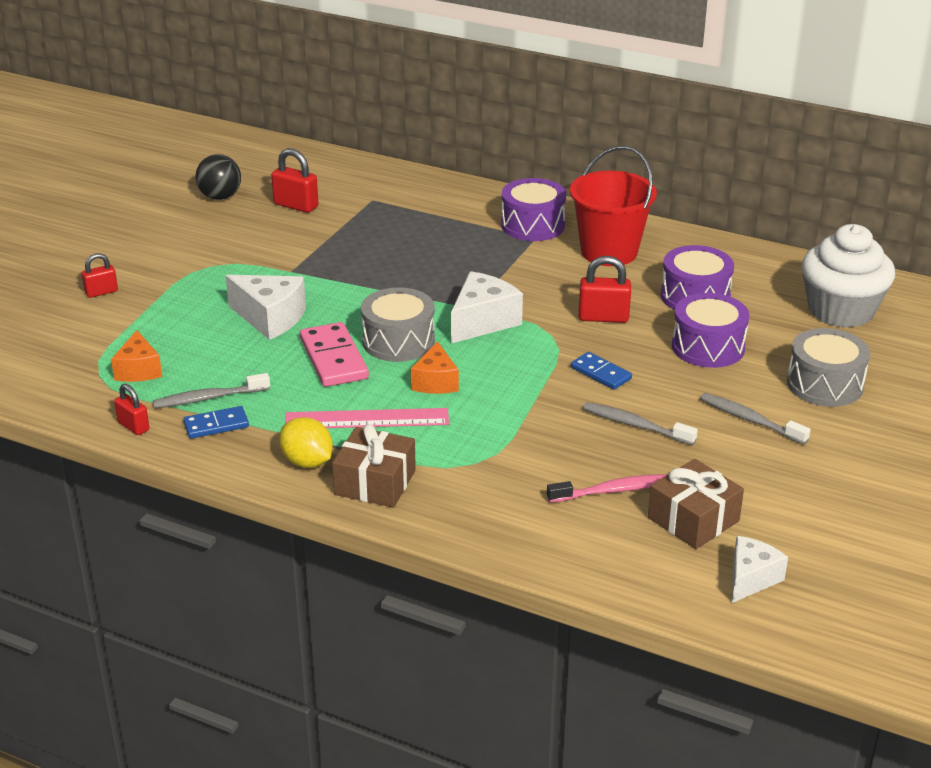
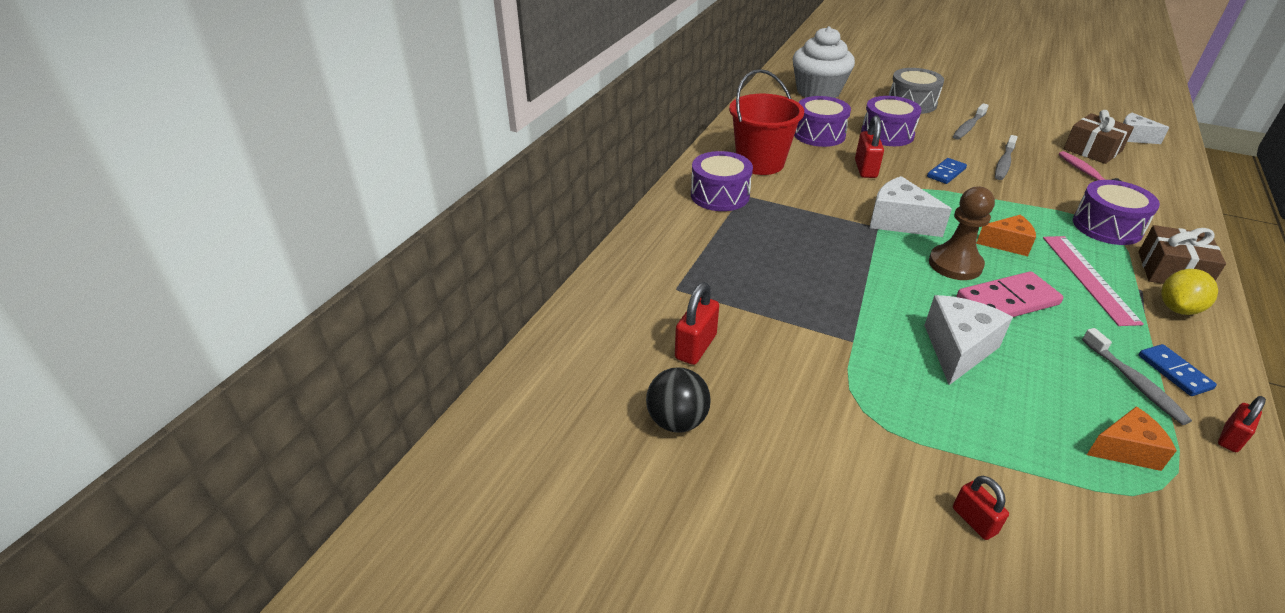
camera: 90 degrees left, 5 degrees up
(398, 341) = (955, 264): grey drum -> brown pawn
(472, 464) = (1107, 227): none -> purple drum

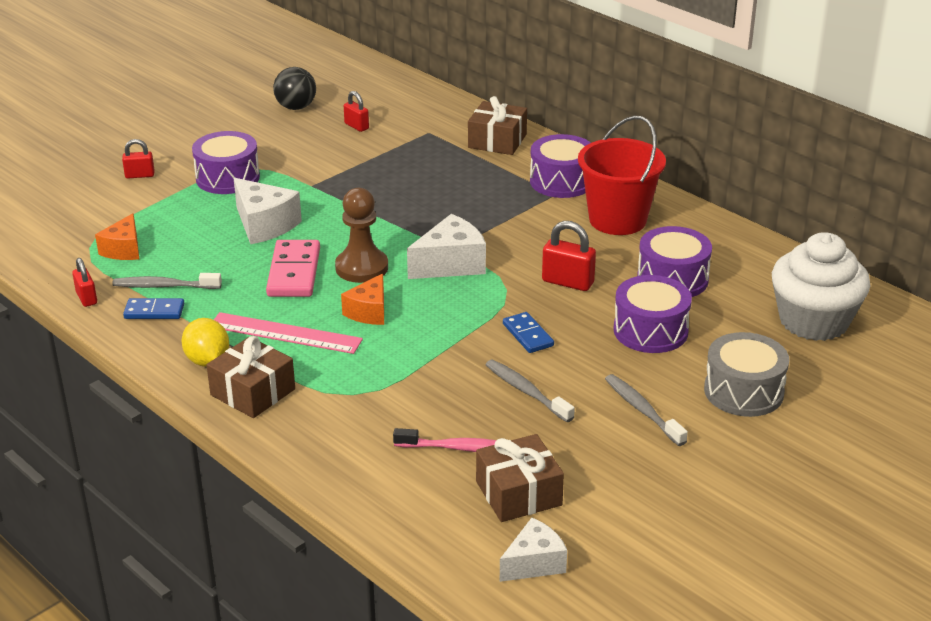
camera: 110 degrees right, 5 degrees down
(668, 241) = (497, 141): none -> brown gift
(695, 347) = (356, 126): red padlock -> red padlock, size x0.64
(1107, 227) = (349, 395): purple drum -> purple drum (227, 178)

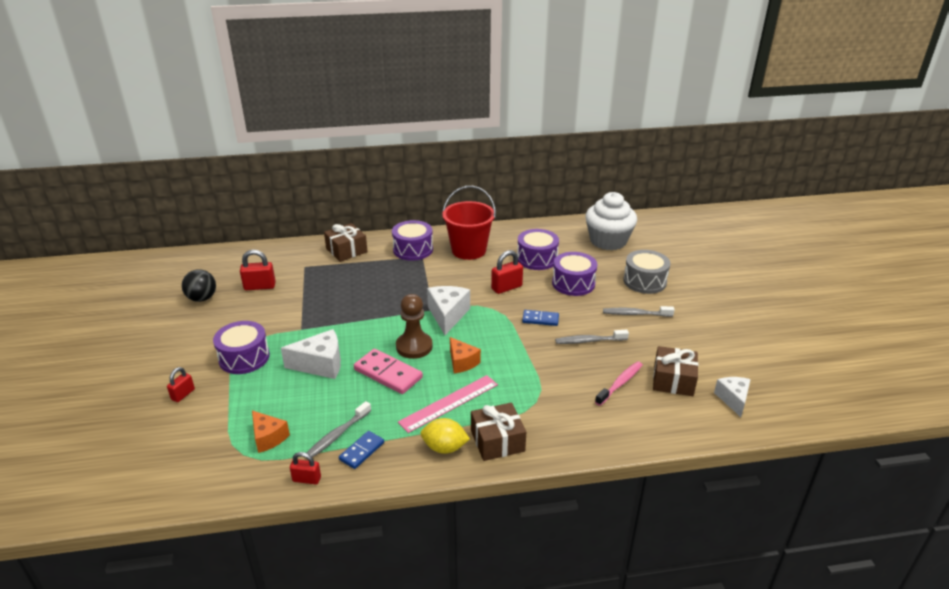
camera: 55 degrees left, 0 degrees up
(356, 126) = (260, 286): red padlock -> red padlock, size x1.55

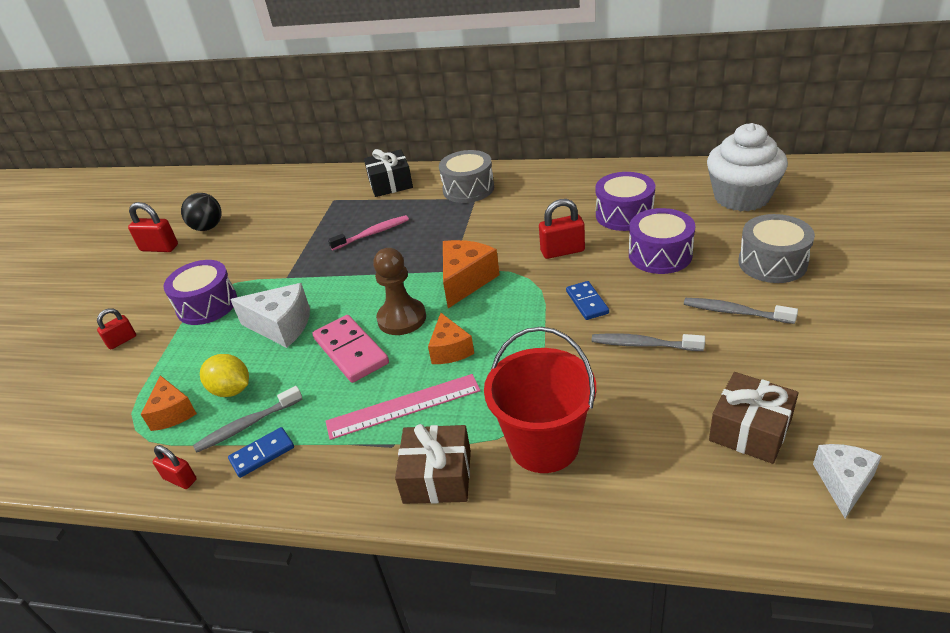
camera: 25 degrees right, 5 degrees up
(260, 286) = (273, 219): red padlock -> red padlock (159, 248)
(346, 250) = (390, 184): brown gift -> black gift
(413, 250) = (468, 189): purple drum -> grey drum
(444, 448) = (363, 471): yellow lemon -> yellow lemon (231, 390)
(447, 315) = (466, 281): white cheese -> orange cheese
(469, 250) = (538, 195): red bucket -> red bucket (544, 445)
(540, 319) = (587, 302): blue domino -> blue domino turned 45 degrees clockwise
(620, 383) = (660, 420): pink toothbrush -> pink toothbrush (372, 234)

